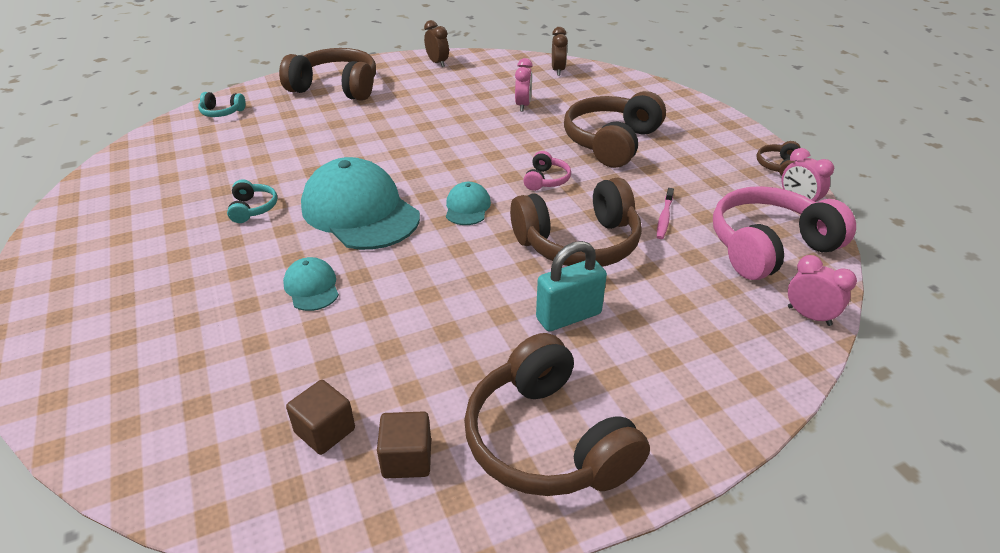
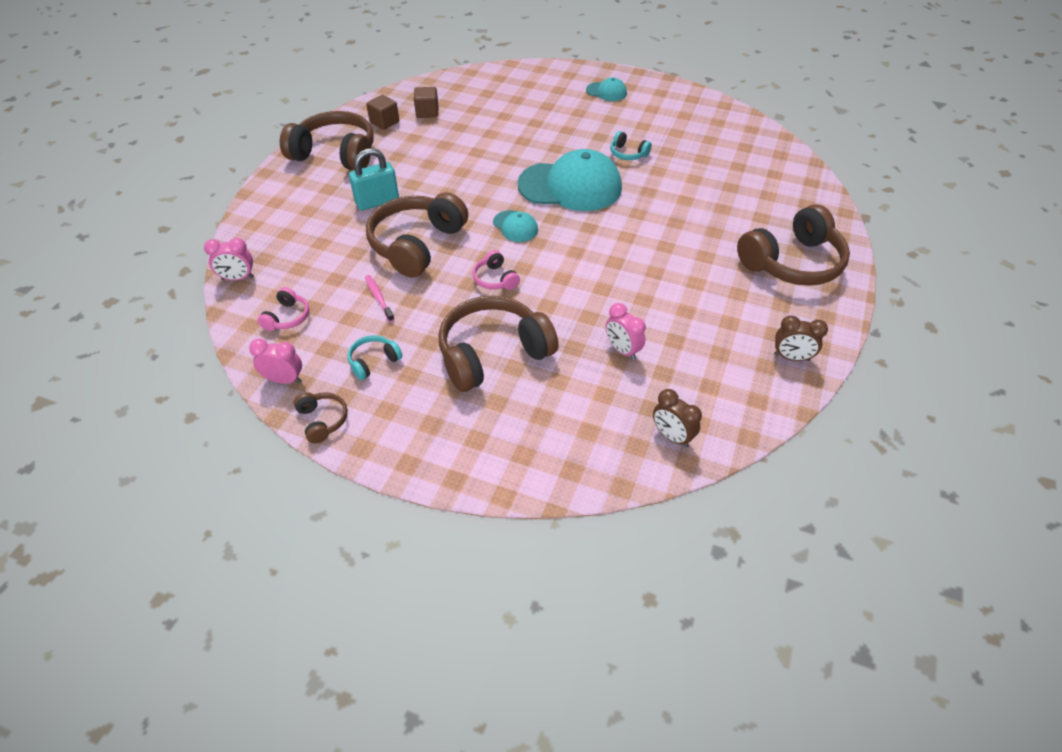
camera: 135 degrees right, 10 degrees up
(222, 112) = (800, 189): turquoise headphones -> turquoise headphones (373, 361)
(311, 287) = (521, 143): turquoise cap -> turquoise cap (606, 92)
(568, 316) = (377, 202): turquoise padlock -> turquoise padlock turned 45 degrees clockwise
(611, 142) = (493, 353): brown headphones -> brown headphones turned 105 degrees counterclockwise
(769, 247) = (287, 317): pink headphones -> pink headphones, size x0.45

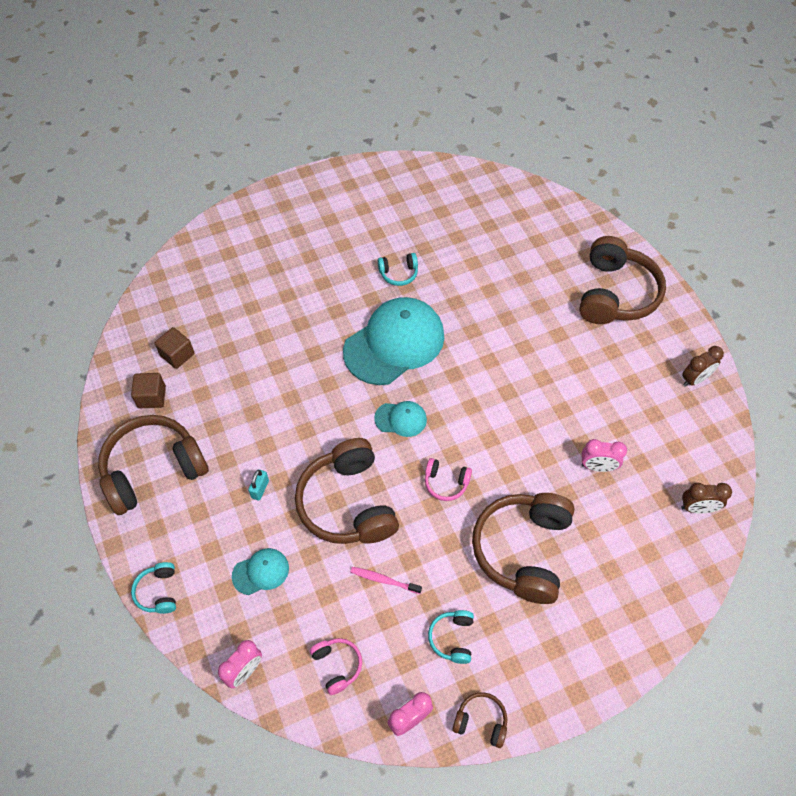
camera: 45 degrees left, 10 degrees up
(254, 208) = (158, 592): none -> turquoise headphones
(377, 202) = (260, 489): turquoise padlock -> turquoise padlock, size x0.52
(606, 92) = (306, 215): turquoise cap -> turquoise cap (261, 572)

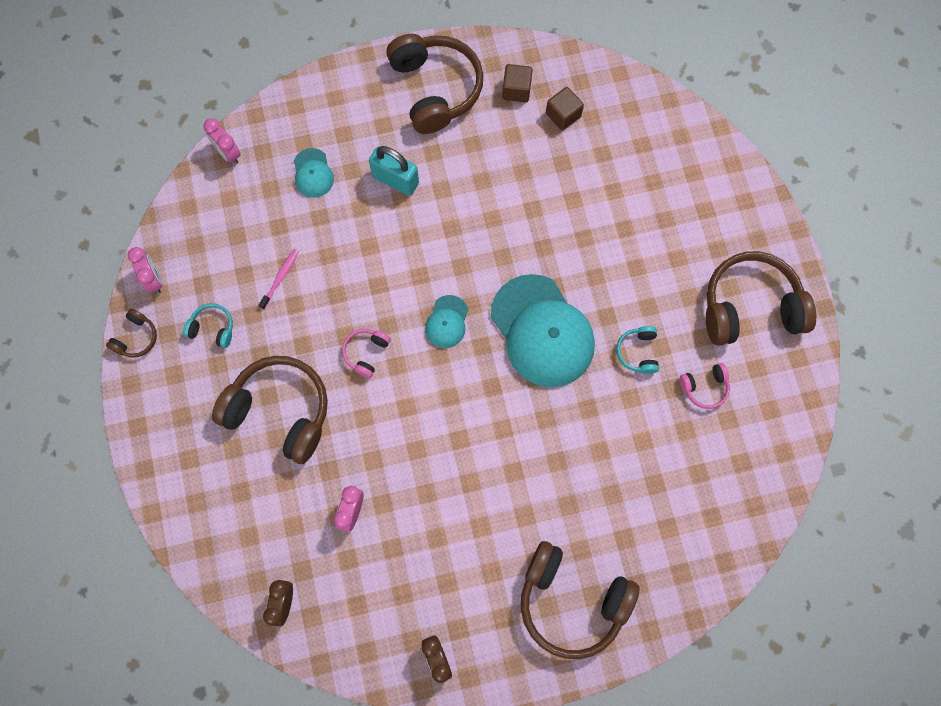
camera: 100 degrees right, 15 degrees up
(158, 592) = (314, 89): turquoise headphones -> none
(260, 489) = (395, 180): turquoise padlock -> turquoise padlock, size x1.93
(337, 665) = (213, 227): pink headphones -> pink headphones (704, 387)
(347, 503) = (364, 256): brown headphones -> brown headphones (750, 307)

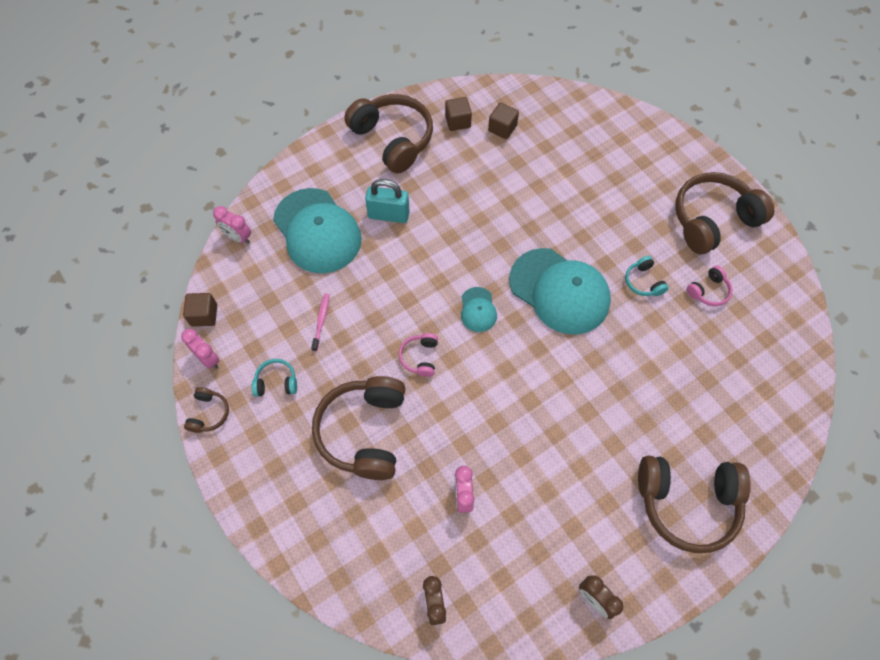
camera: 20 degrees left, 10 degrees down
(165, 230) = (204, 315): none -> brown cube
(280, 411) = (364, 432): brown headphones -> brown headphones turned 90 degrees counterclockwise
(313, 173) = (317, 231): turquoise cap -> turquoise cap, size x2.18

